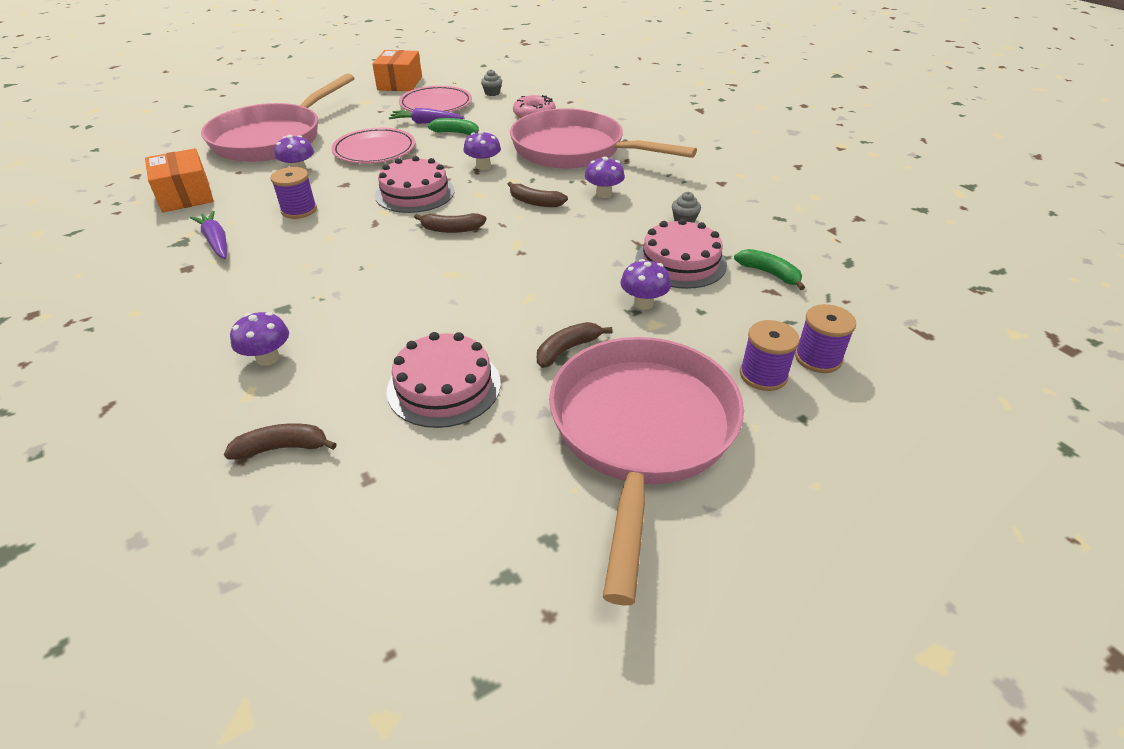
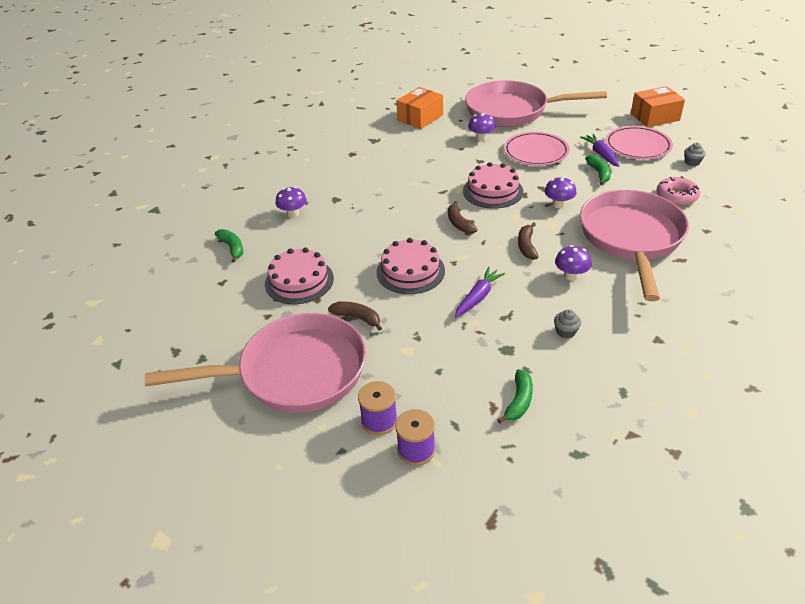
camera: 70 degrees right, 0 degrees up
(216, 241) = (382, 150): purple carrot -> purple carrot (478, 297)
(282, 448) = (232, 248): brown banana -> green banana
(299, 210) = (435, 159): purple spool -> none
(643, 303) = (430, 338): purple mushroom -> none
(680, 262) = (498, 344): pink cake -> pink cake (410, 271)

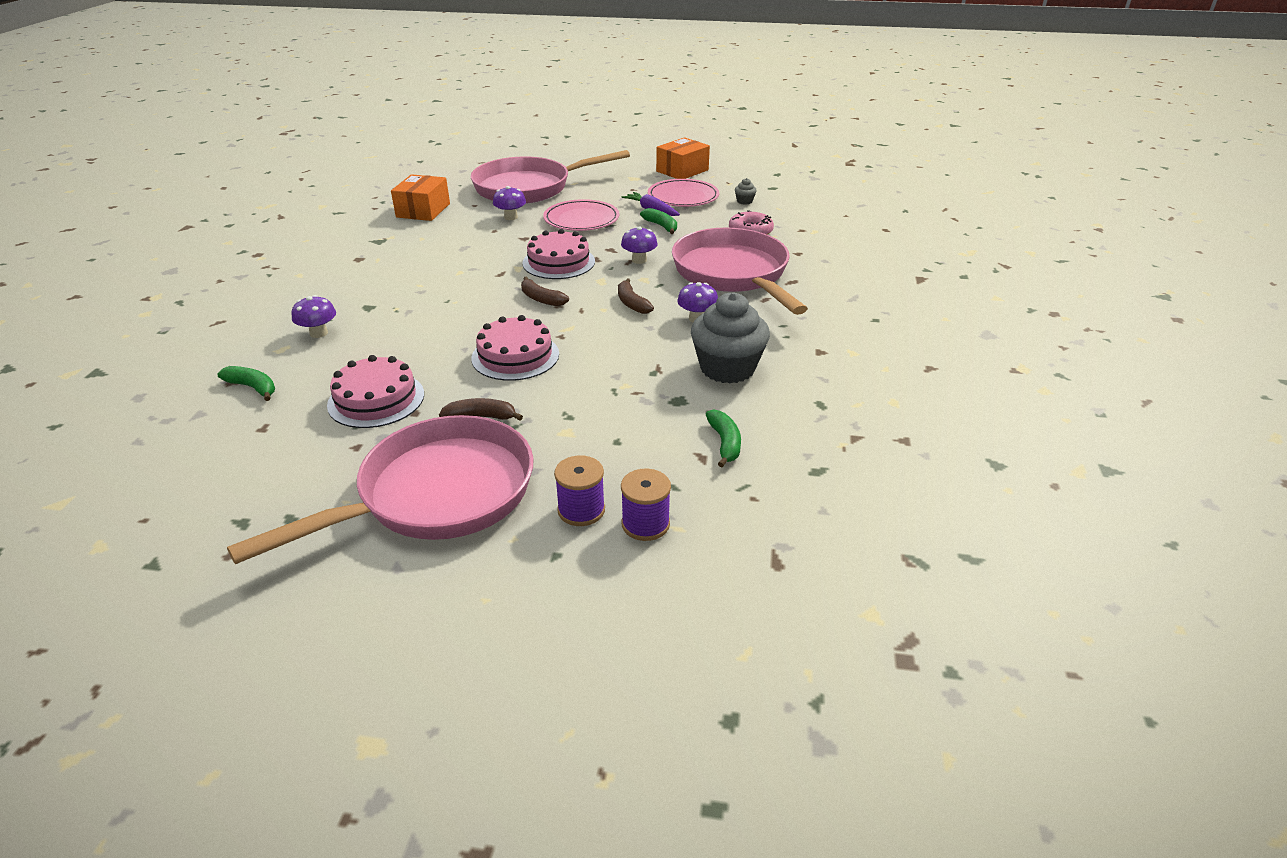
camera: 30 degrees left, 5 degrees down
(478, 297) = (612, 361): purple carrot -> none
(565, 332) = (727, 368): grey cupcake -> grey cupcake, size x2.49

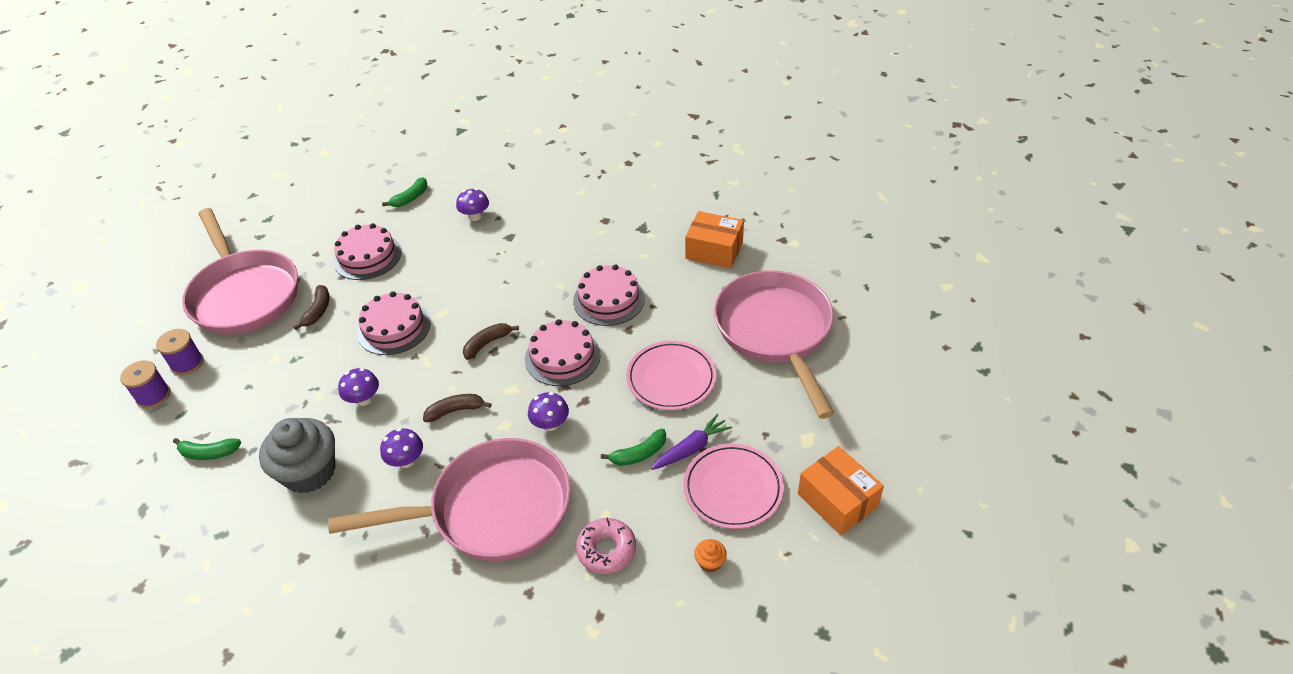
camera: 100 degrees right, 10 degrees up
(483, 248) = (609, 299): none -> pink cake
(511, 217) = (686, 318): purple mushroom -> purple mushroom (363, 399)
(744, 201) = (710, 562): grey cupcake -> orange cupcake

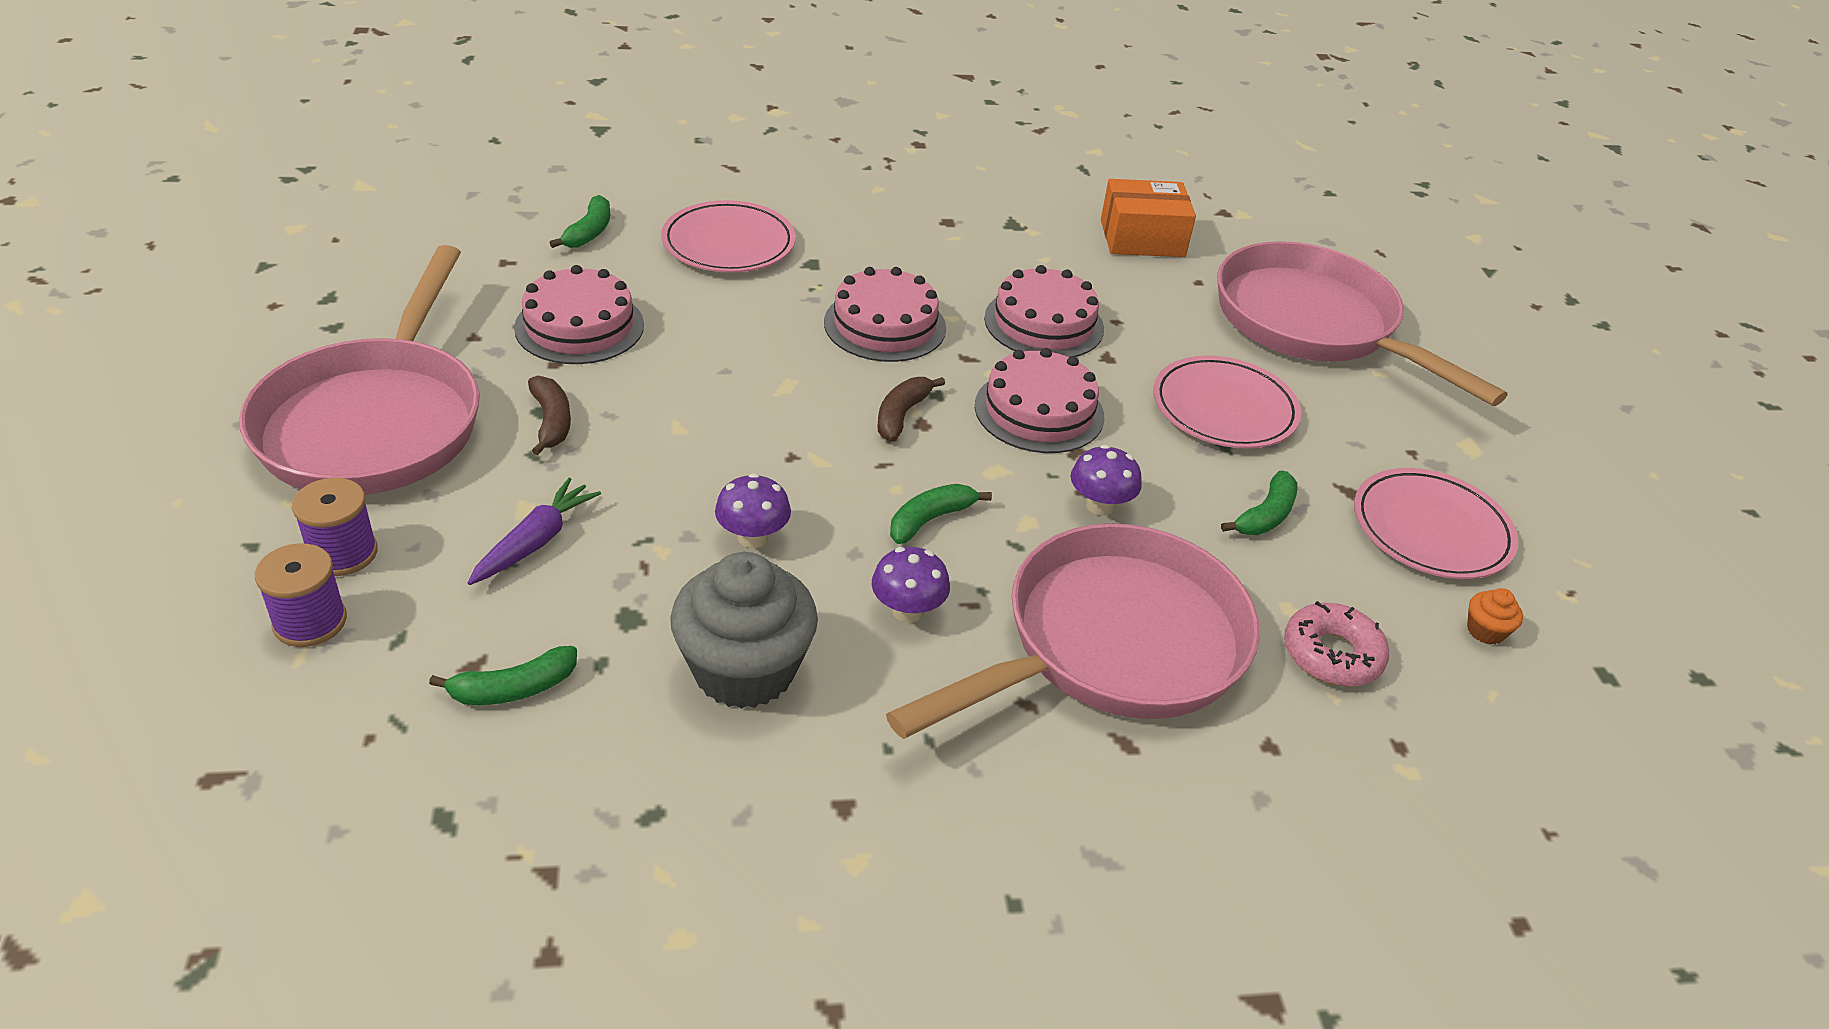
camera: 30 degrees left, 5 degrees down
(244, 294) = (376, 421): pink pan -> pink pan turned 60 degrees clockwise
(394, 327) = (718, 421): pink cake -> pink cake (885, 325)
(455, 410) = (930, 520): brown banana -> green banana
(475, 216) = (728, 243): purple mushroom -> pink plate
(691, 448) = (1331, 492): purple carrot -> purple carrot (535, 542)
(837, 500) = (1572, 511): orange box -> none

